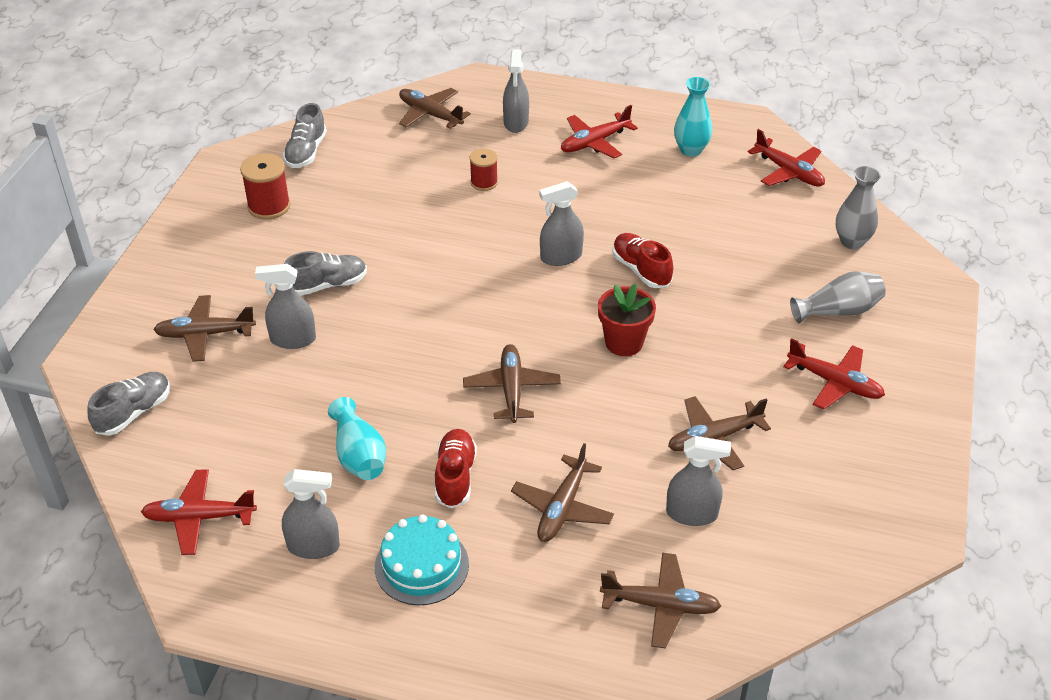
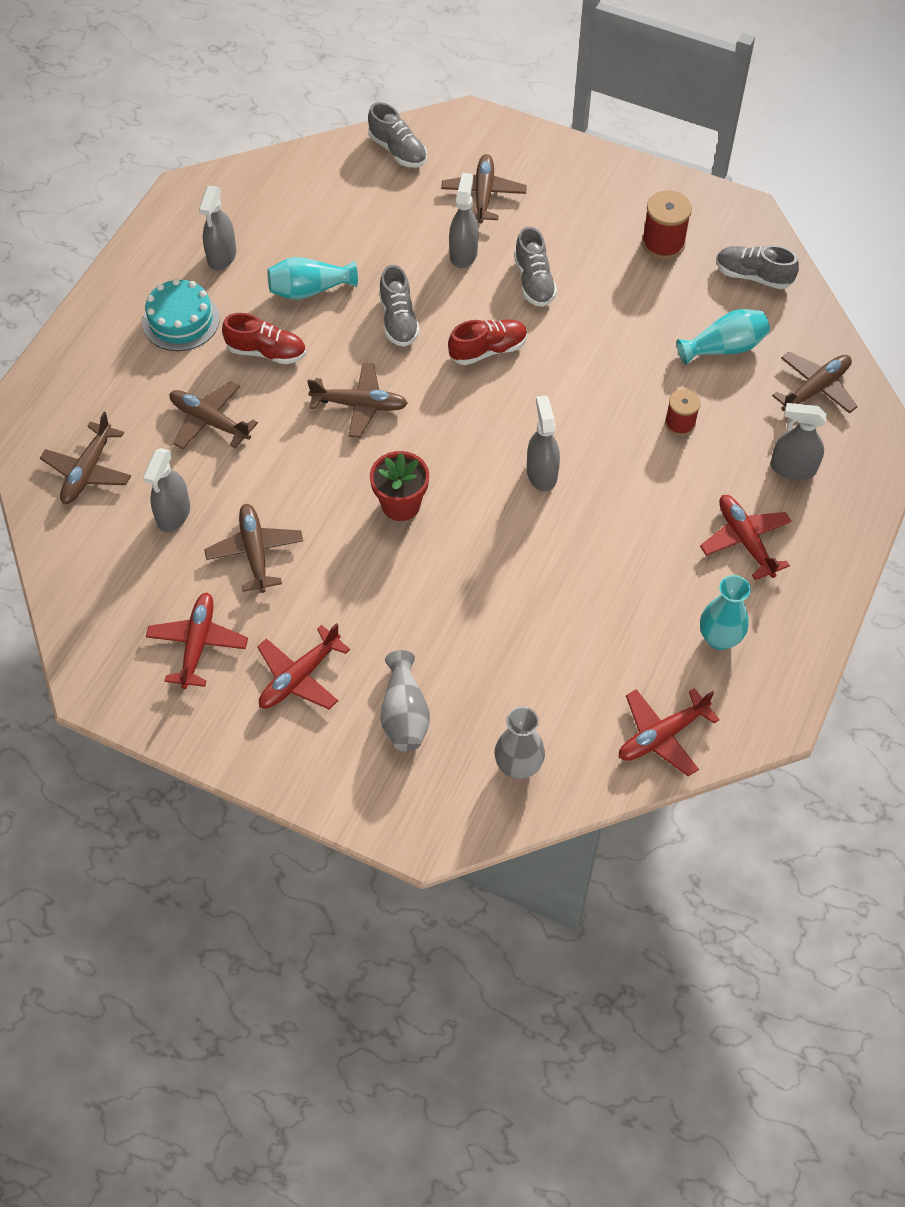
camera: 100 degrees right, 15 degrees up
(199, 518) = (272, 190): red plane -> red plane (198, 644)
(392, 376) = (398, 320): none -> grey shoe
(393, 163) = (724, 348): none -> turquoise vase
(641, 270) = (507, 541): red shoe -> red shoe (488, 350)

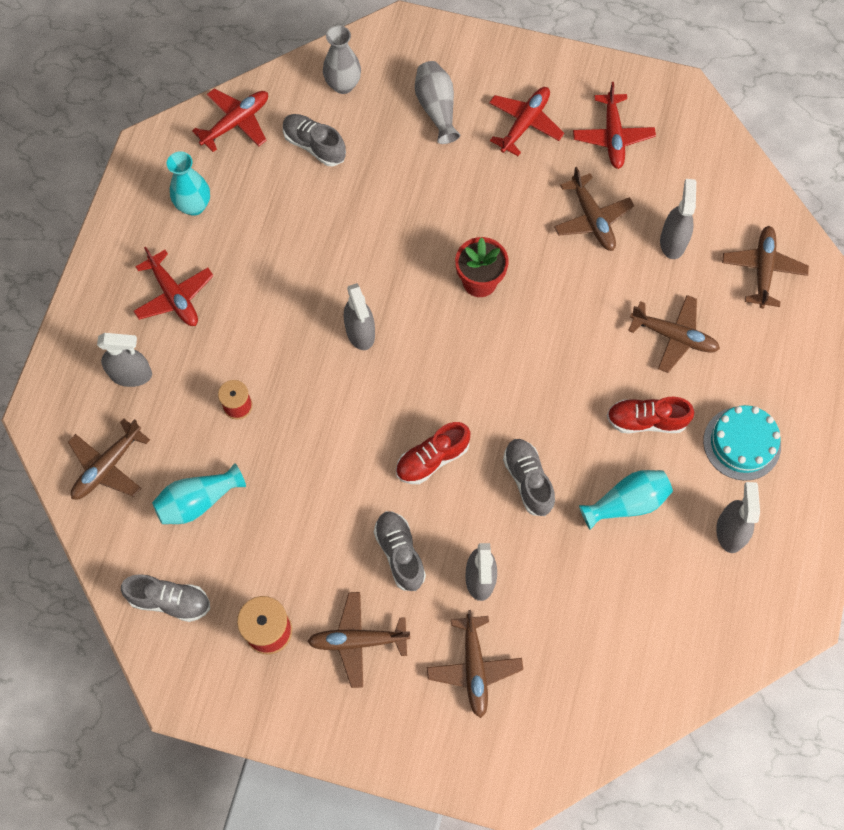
camera: 170 degrees right, 10 degrees up
(360, 405) = (541, 376): brown plane -> brown plane (358, 641)
(398, 150) = (584, 720): grey shoe -> grey shoe (314, 146)

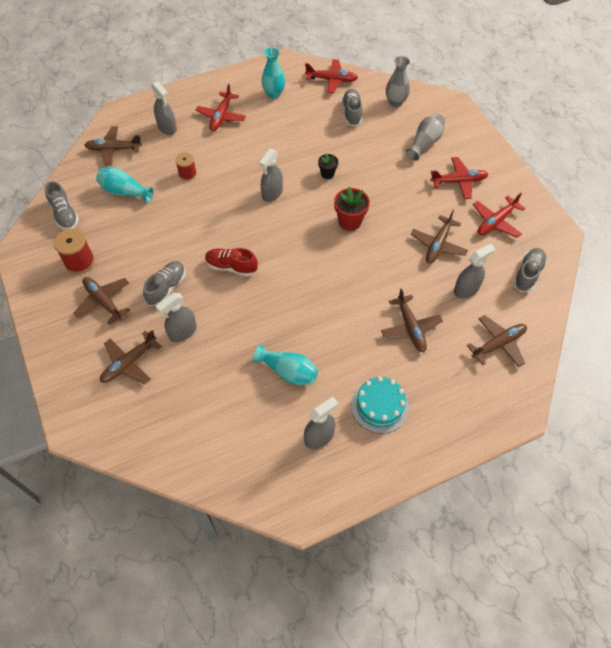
camera: 50 degrees right, 10 degrees down
(386, 249) = (327, 174): none -> black flower pot
(528, 480) = (258, 316): grey shoe -> grey shoe (528, 274)
(646, 420) = (346, 348): red shoe -> none

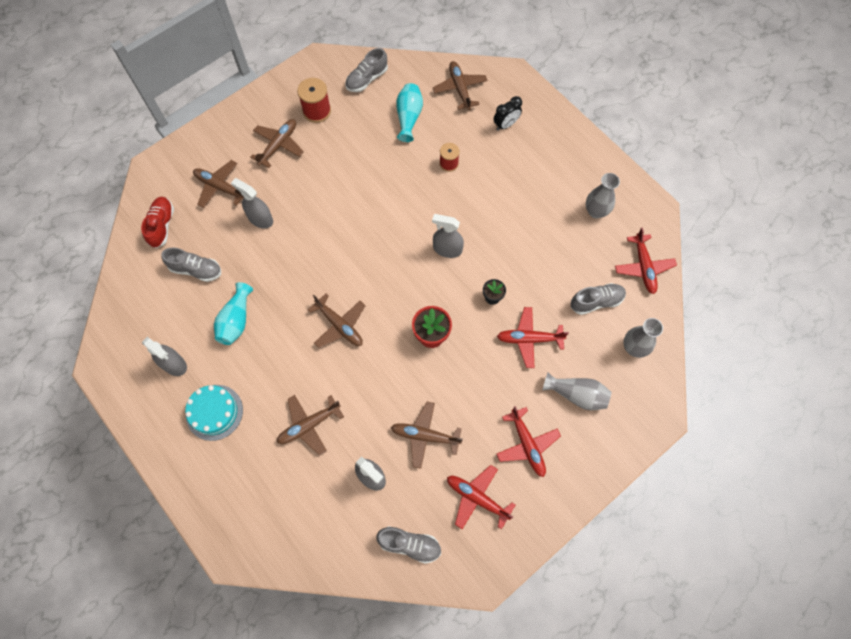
camera: 75 degrees right, 10 degrees up
(166, 288) = (305, 190): grey shoe -> grey shoe (196, 270)
(167, 128) = (506, 125): grey spray bottle -> black clock
(221, 116) = (540, 169): red plane -> red plane (529, 339)
(231, 267) = (343, 238): red shoe -> red shoe (162, 226)
(274, 94) = (596, 211): turquoise vase -> grey vase
(498, 344) = (308, 521): brown plane -> brown plane (339, 325)

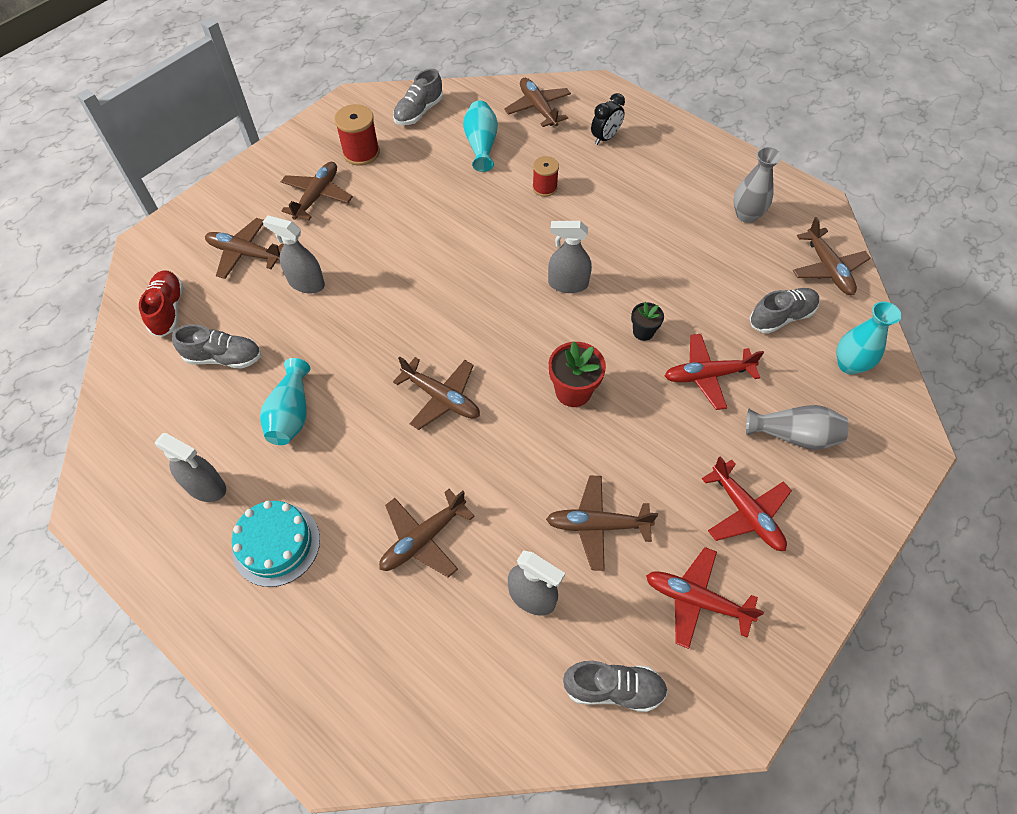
camera: 10 degrees left, 10 degrees down
(634, 348) = (849, 365): grey vase -> turquoise vase
(643, 267) = (827, 268): red plane -> brown plane

